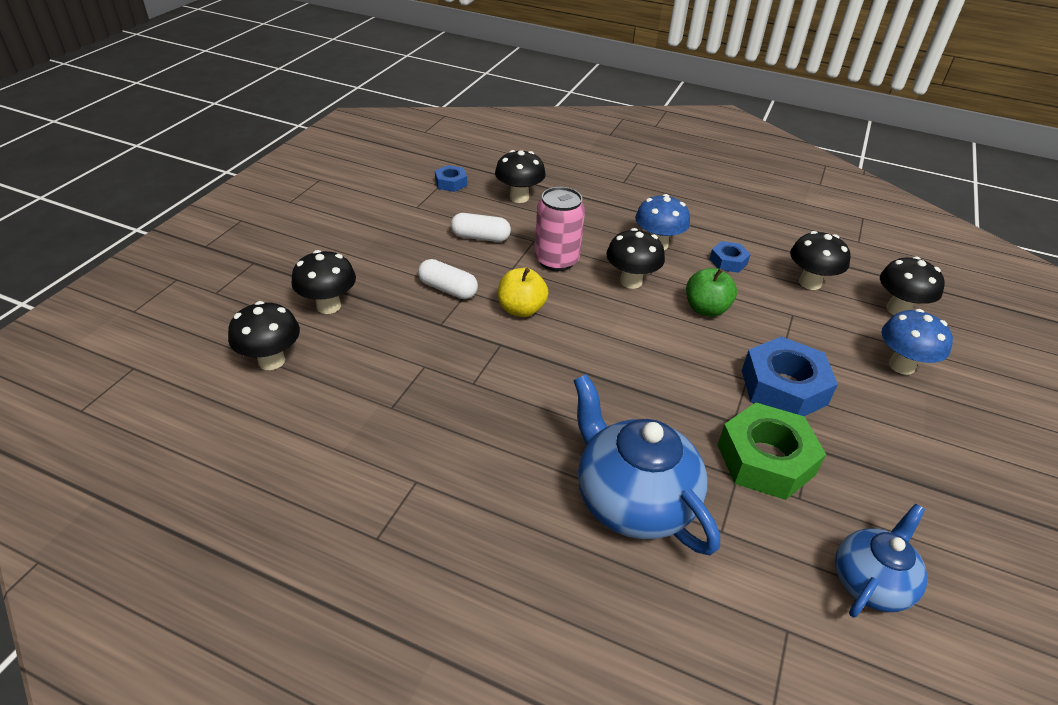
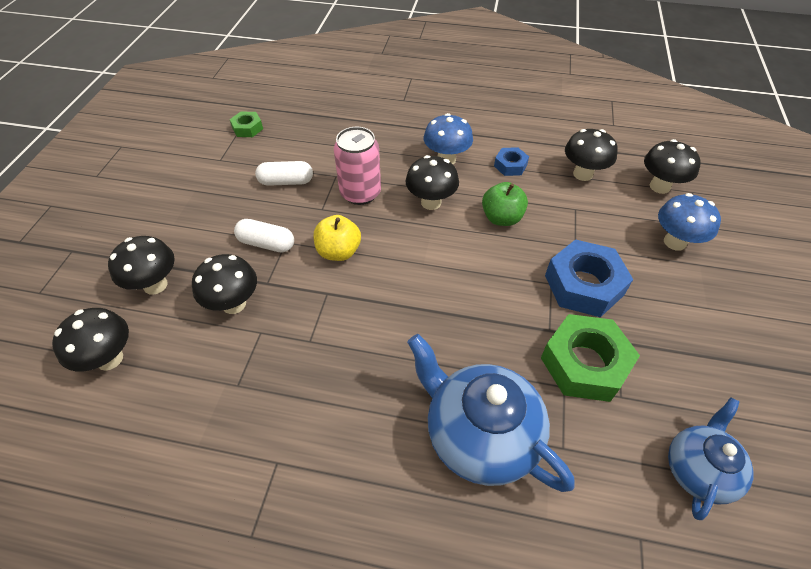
camera: 10 degrees left, 10 degrees up
(451, 183) = (247, 128): blue nut -> green nut
(519, 197) = (313, 133): black mushroom -> black mushroom (234, 304)

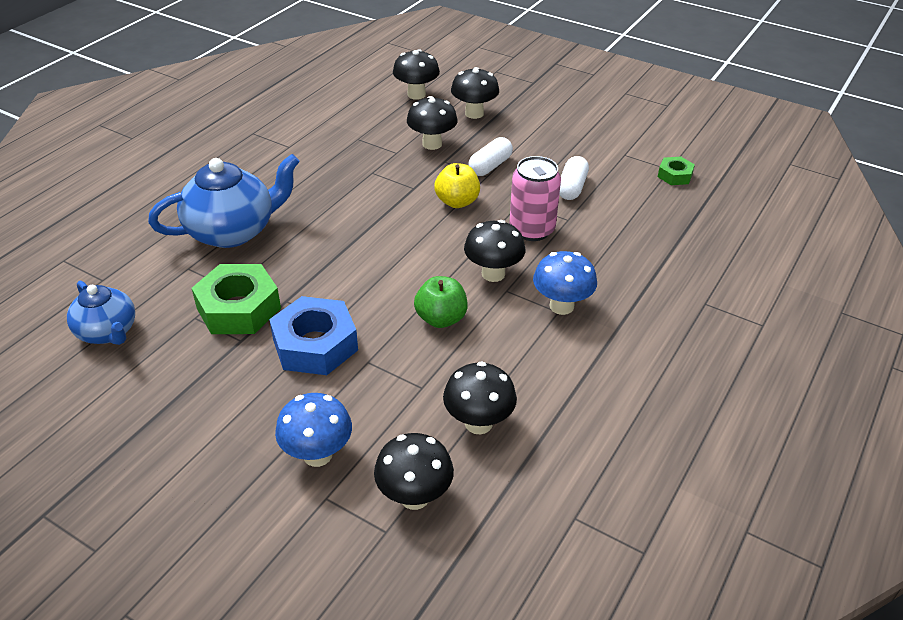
camera: 110 degrees right, 10 degrees down
(510, 165) = (526, 358): blue nut -> none

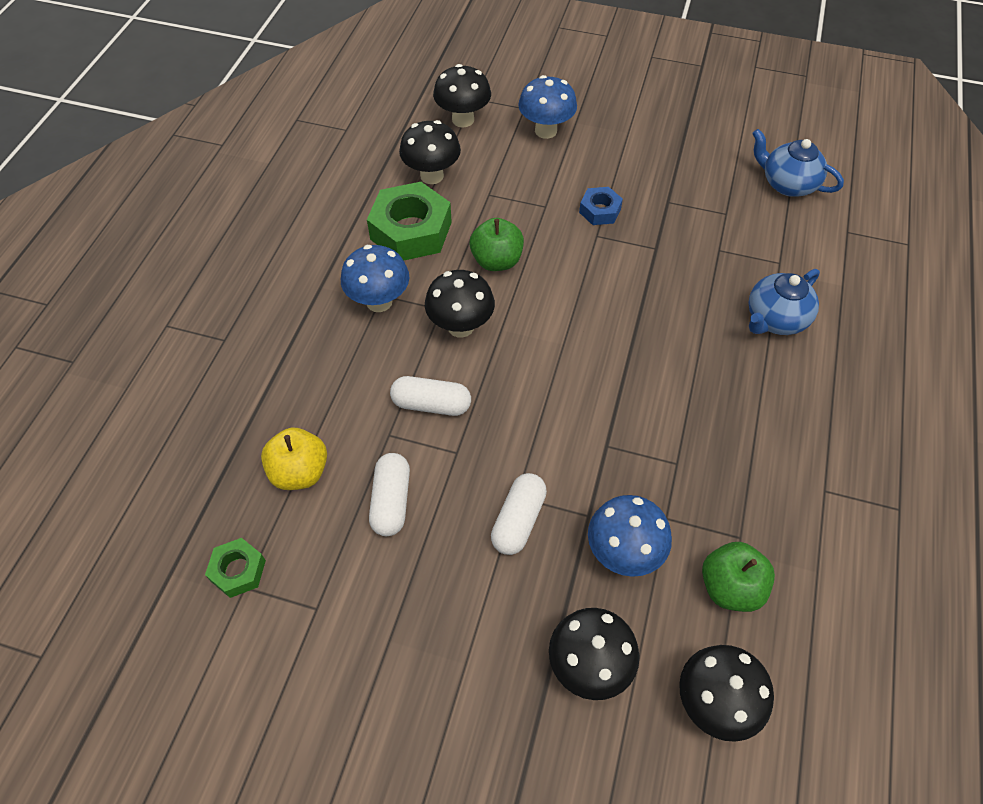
camera: 165 degrees right, 15 degrees up
(232, 231) = (775, 319): blue teapot -> blue teapot, size x0.62
(238, 308) = (694, 230): green nut -> green nut (411, 230)
(315, 345) = (600, 210): blue nut -> blue nut, size x0.52
(379, 124) = (730, 587): none -> green apple
(432, 144) = (623, 553): black mushroom -> blue mushroom
(457, 202) = (539, 432): yellow apple -> yellow apple (300, 472)
(532, 230) = (431, 404): pink can -> white capsule

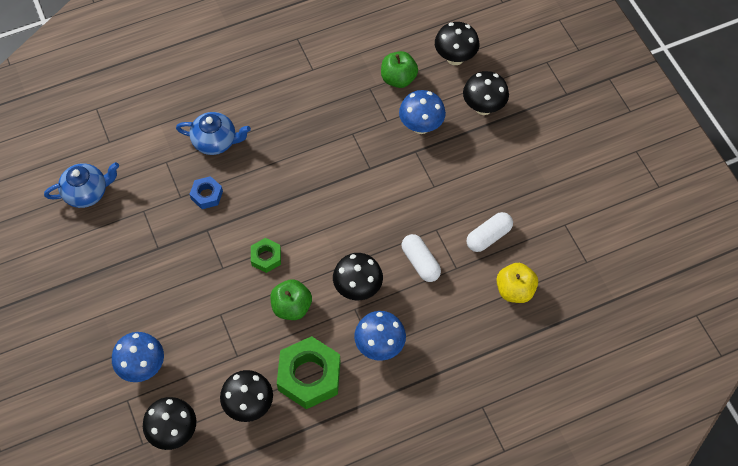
camera: 130 degrees left, 5 degrees up
(238, 570) = (583, 271): green nut -> green nut (266, 257)
(518, 520) = (445, 177): white capsule -> none
(600, 210) = (198, 280): blue nut -> blue nut (207, 195)
(787, 184) = (87, 192): blue teapot -> blue teapot turned 105 degrees counterclockwise

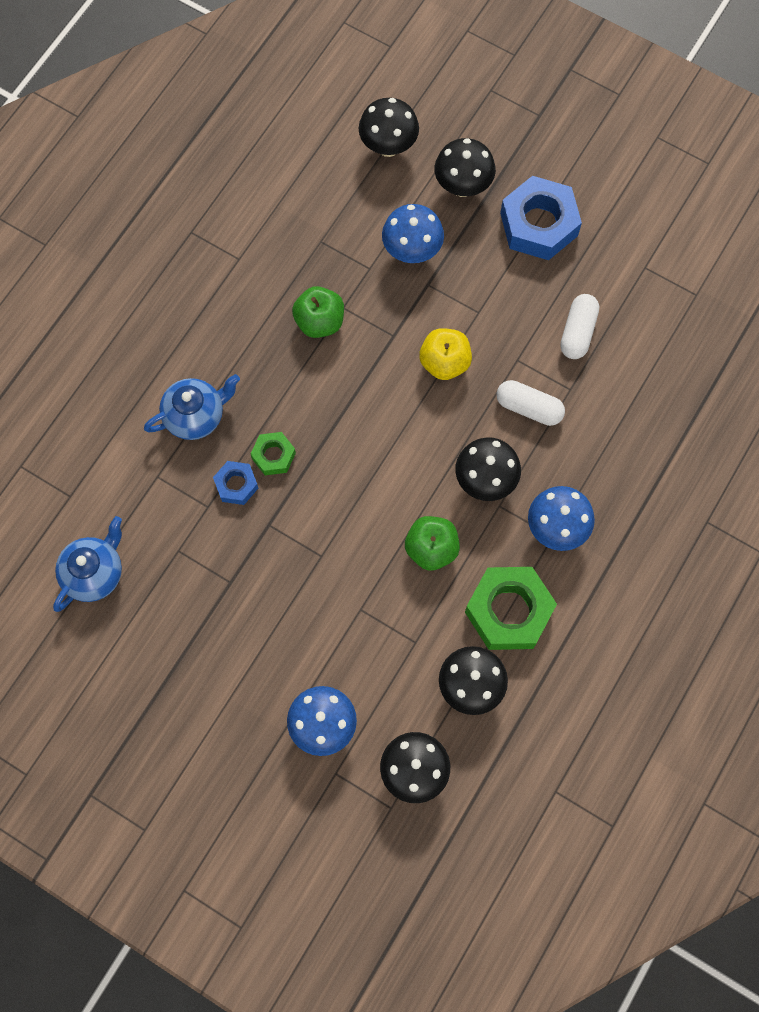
camera: 35 degrees left, 10 degrees up
(266, 257) = (360, 512): green nut -> green nut (273, 456)
(398, 79) = (344, 210): green apple -> green apple (319, 322)
(514, 158) = (539, 224): none -> blue nut
(515, 290) = (647, 374): yellow apple -> yellow apple (444, 362)

